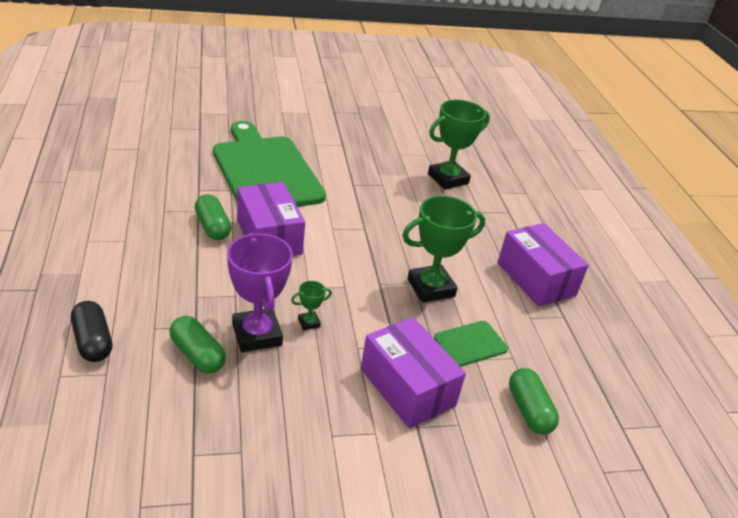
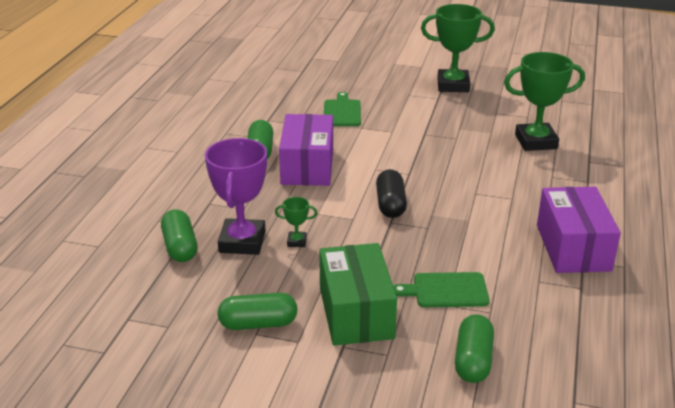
camera: 30 degrees right, 5 degrees down
(93, 342) = (103, 221): black capsule -> black capsule (390, 204)
(265, 171) = (342, 112): green cutting board -> green cutting board, size x0.43
(328, 424) = (258, 324): none -> green capsule
(407, 387) = (356, 312): purple box -> green box
(431, 288) = (443, 235): green trophy -> green trophy (453, 85)

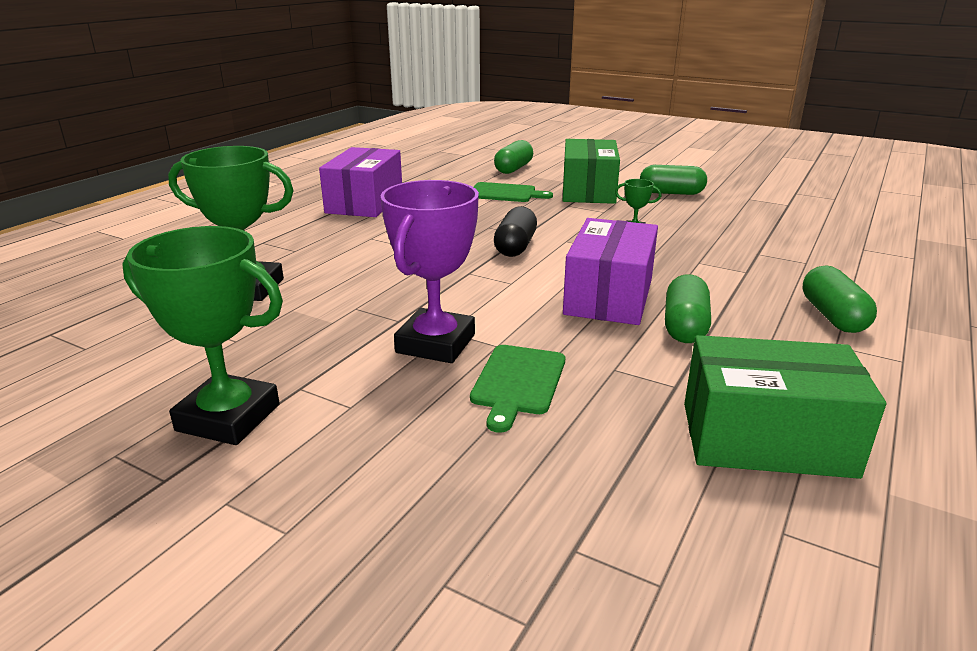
camera: 165 degrees left, 5 degrees down
(180, 247) = (764, 239): green capsule -> green capsule (832, 316)
(232, 105) = (766, 439): none -> green box
(242, 242) = (694, 236): purple trophy -> purple trophy (436, 343)

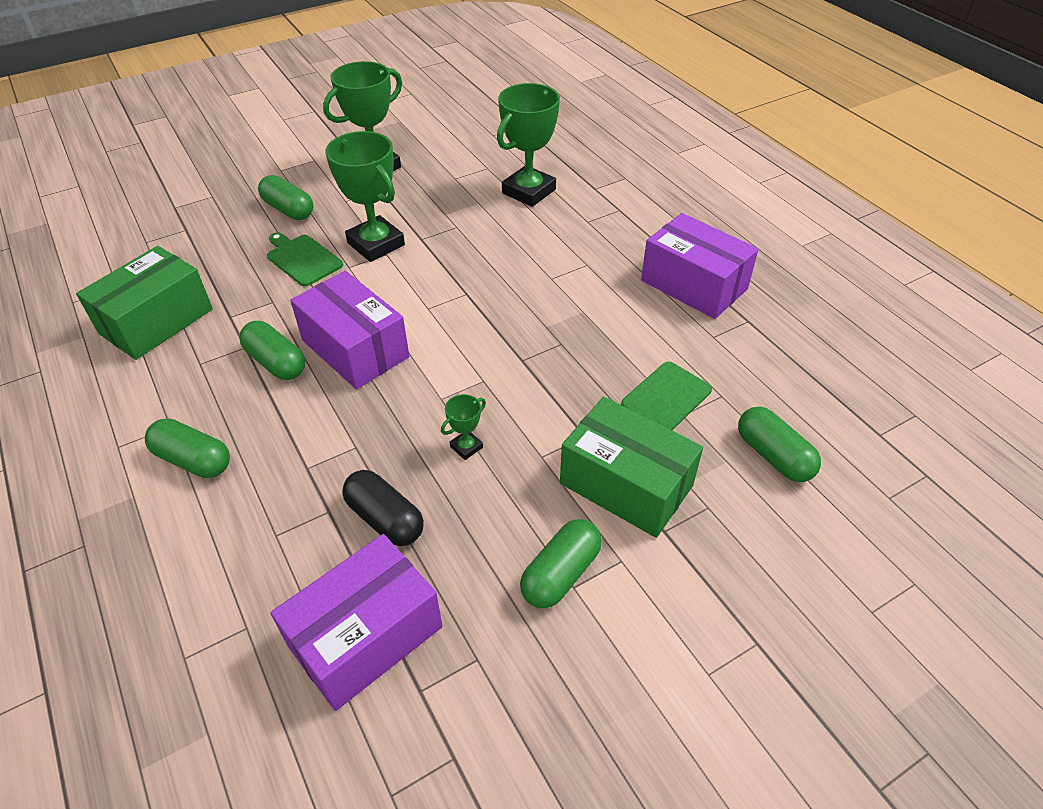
camera: 120 degrees right, 20 degrees up
(415, 451) = (289, 209): none -> green capsule
(436, 343) = (376, 244): purple trophy -> green trophy
(515, 246) = (496, 340): black capsule -> black capsule (385, 519)
(795, 221) = (365, 636): none -> purple box

